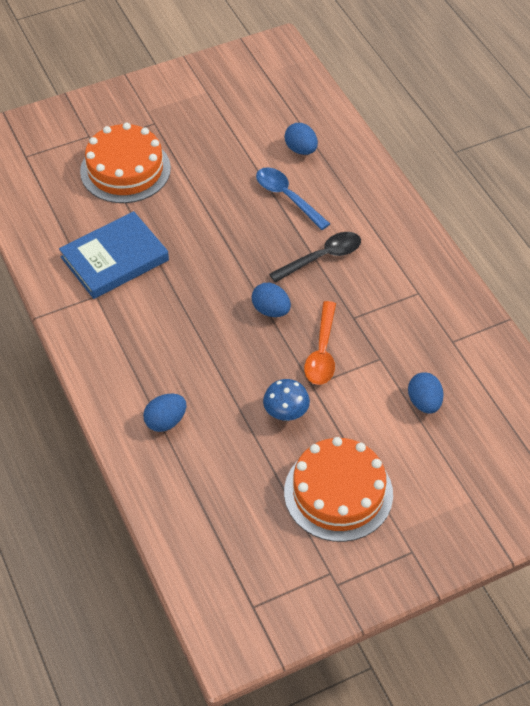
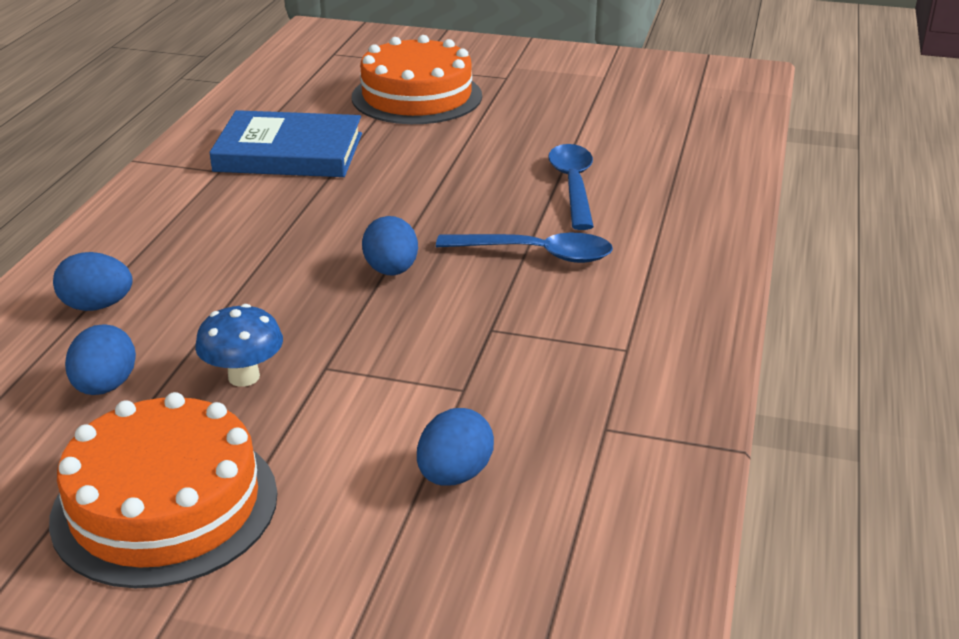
camera: 40 degrees right, 20 degrees down
(301, 149) = (653, 155): blue egg -> blue egg (105, 386)
(322, 257) = (536, 254): black spoon -> blue spoon
(322, 352) = (392, 341): orange spoon -> none

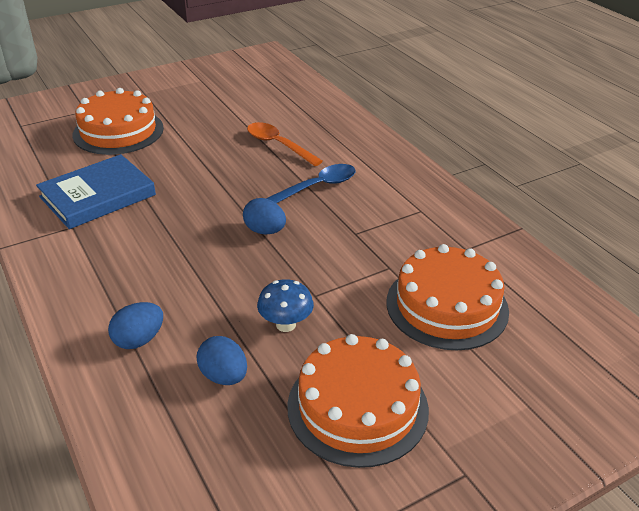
camera: 45 degrees left, 5 degrees up
(454, 475) = (447, 306): blue egg -> orange cake
(573, 186) = (278, 145): blue spoon -> orange spoon

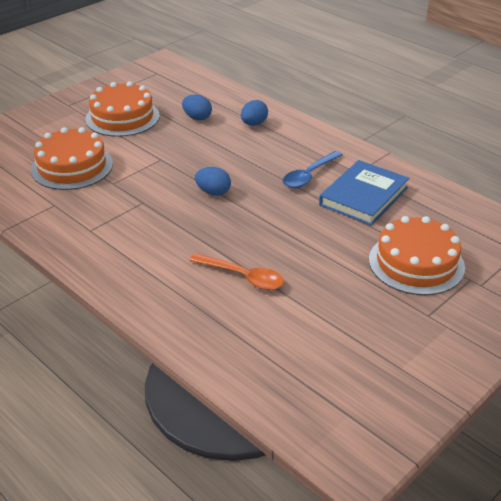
camera: 165 degrees right, 0 degrees up
(286, 324) = (173, 142): blue mushroom -> none
(316, 187) = (186, 236): blue spoon -> blue spoon (309, 175)

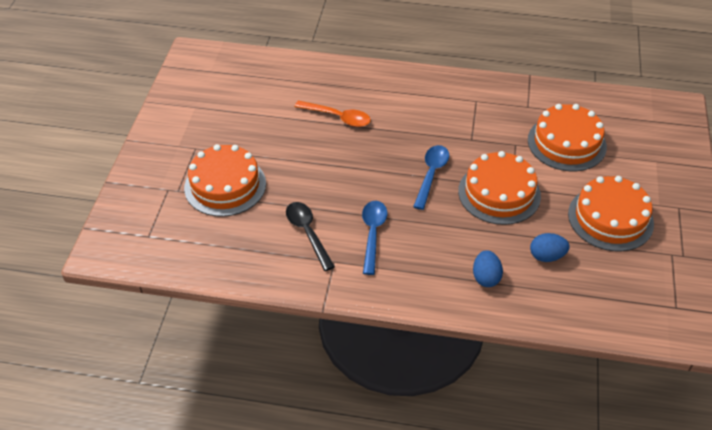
camera: 145 degrees right, 10 degrees up
(177, 159) = (499, 193): none -> orange cake
(213, 192) = (431, 175): blue egg -> blue spoon
(243, 277) = (338, 117): orange spoon -> orange spoon turned 150 degrees counterclockwise
(364, 196) = (308, 233): blue book -> black spoon

